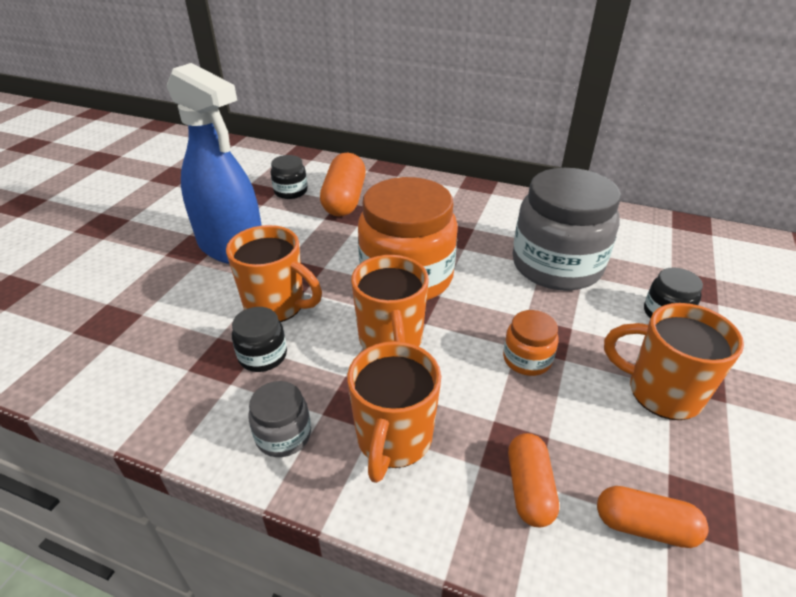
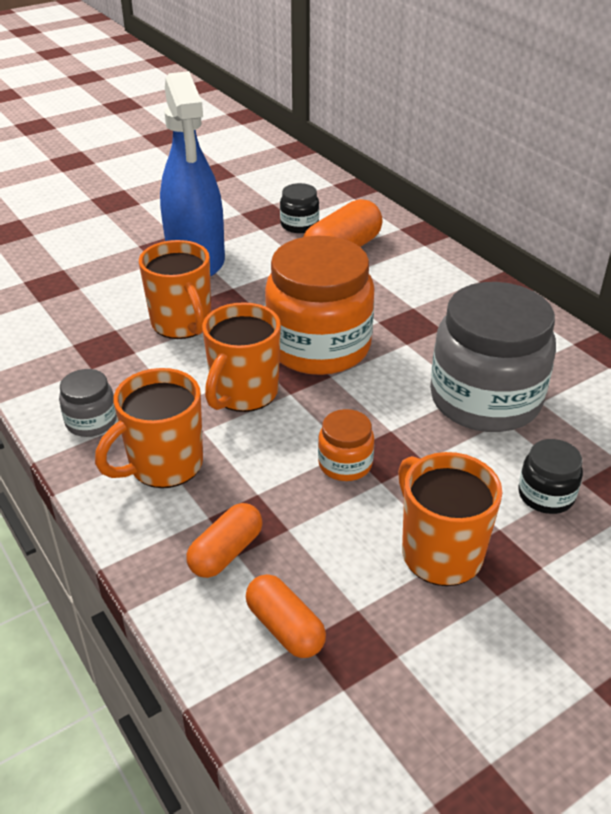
camera: 35 degrees right, 0 degrees up
(263, 355) = (133, 358): black jar -> none

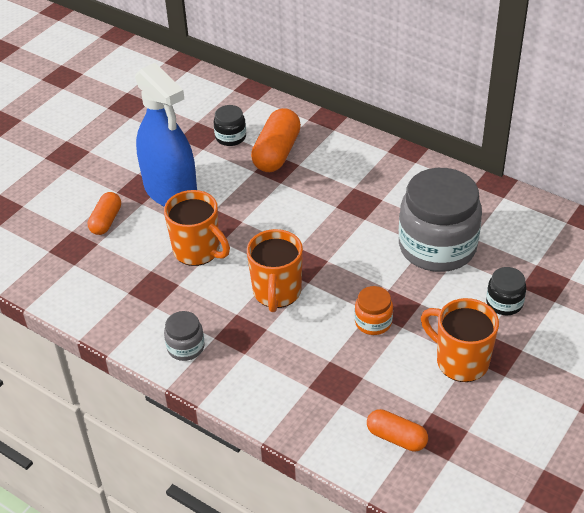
camera: 20 degrees left, 5 degrees up
(163, 465) = (257, 362): orange mug -> none
(226, 552) = (334, 405): orange capsule -> orange capsule (106, 221)
(319, 347) = (306, 240): orange jar -> none

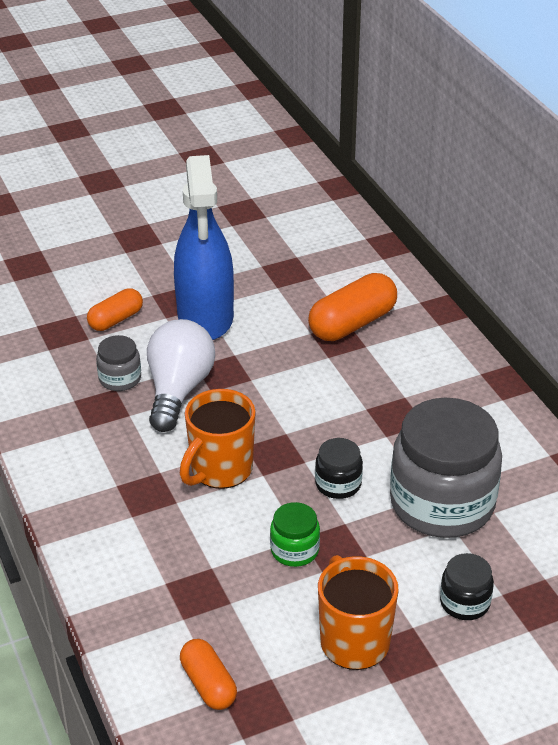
camera: 30 degrees right, 5 degrees down
(185, 347) = (80, 481): grey jar -> grey jar (120, 379)
(198, 251) = (178, 390): orange mug -> white light bulb
(230, 137) = (317, 287): black jar -> black jar (338, 484)
(373, 322) = (294, 550): orange jar -> green jar

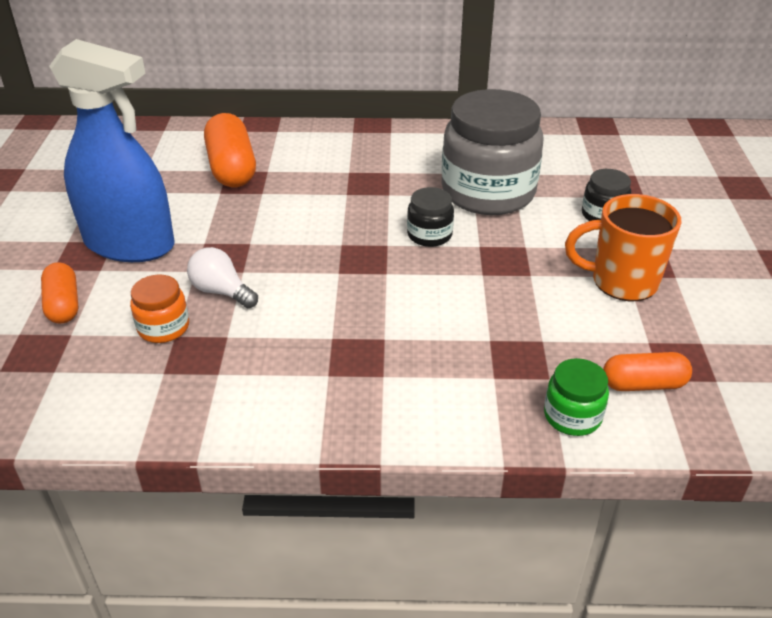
camera: 65 degrees left, 0 degrees up
(120, 379) = (163, 327): grey jar -> orange jar
(178, 390) = (221, 291): white light bulb -> white light bulb, size x0.58
(220, 470) = (360, 297): orange mug -> none
(294, 550) = (497, 282): green jar -> green jar (572, 416)

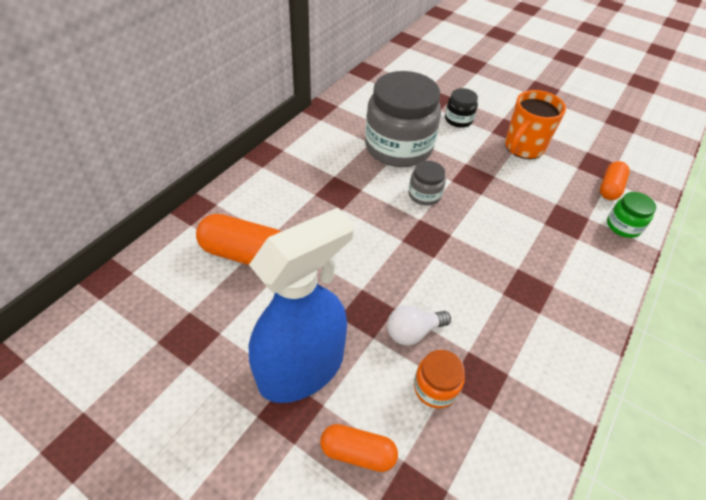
camera: 60 degrees left, 10 degrees up
(429, 235) = (424, 195): black jar -> grey jar

